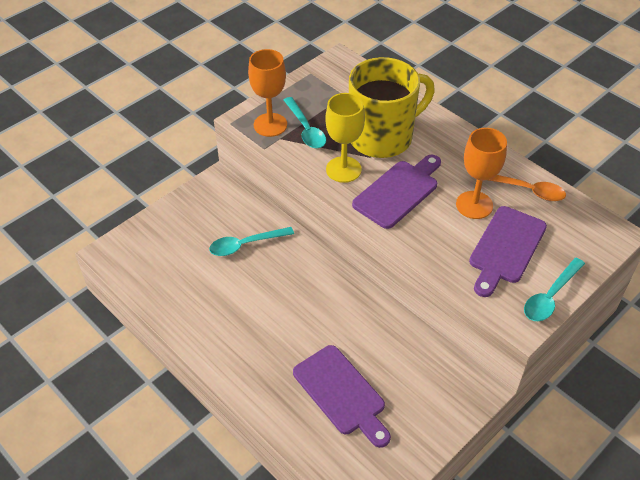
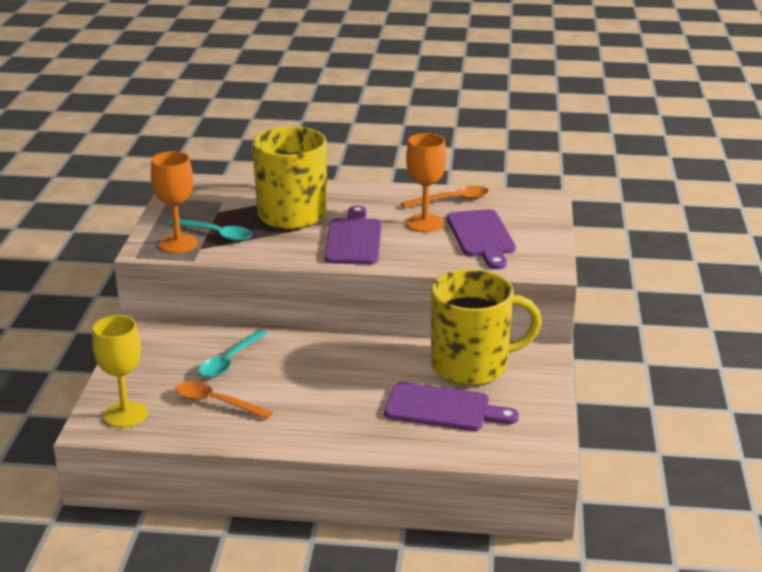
camera: 40 degrees left, 20 degrees down
(199, 280) = (216, 402): none -> orange spoon
(343, 169) = (287, 245): yellow goblet -> yellow goblet (125, 415)
(408, 363) = (472, 366): none -> yellow mug
(550, 296) = (548, 248): turquoise spoon -> none

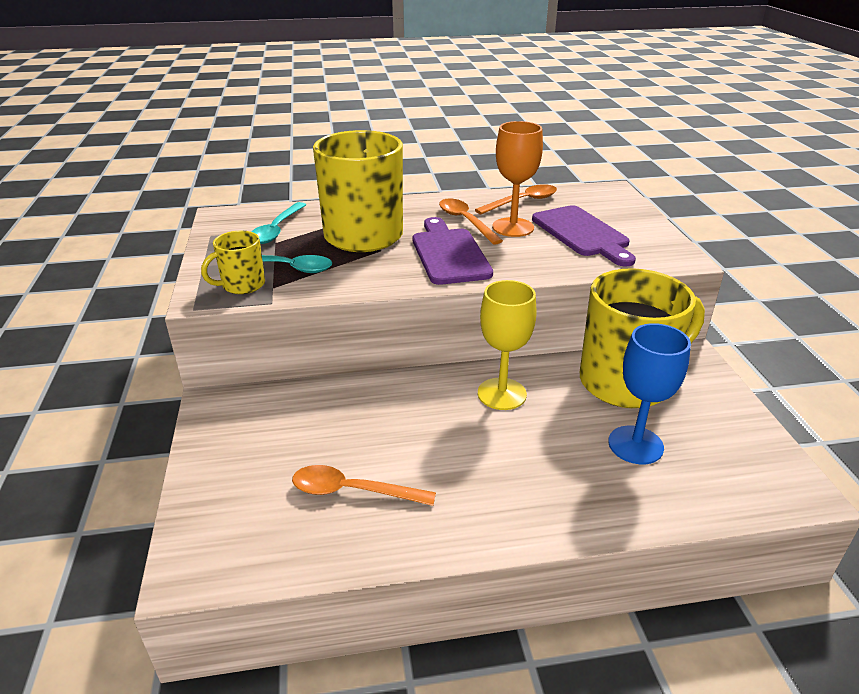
camera: 15 degrees left, 5 degrees up
(125, 415) = (232, 537): yellow goblet -> yellow goblet (501, 394)
(178, 244) = (242, 285): orange goblet -> yellow mug
(229, 361) = (343, 424): turquoise spoon -> turquoise spoon (277, 229)
(387, 213) = (466, 221): none -> orange spoon
(443, 408) = (635, 445): purple cutting board -> blue goblet

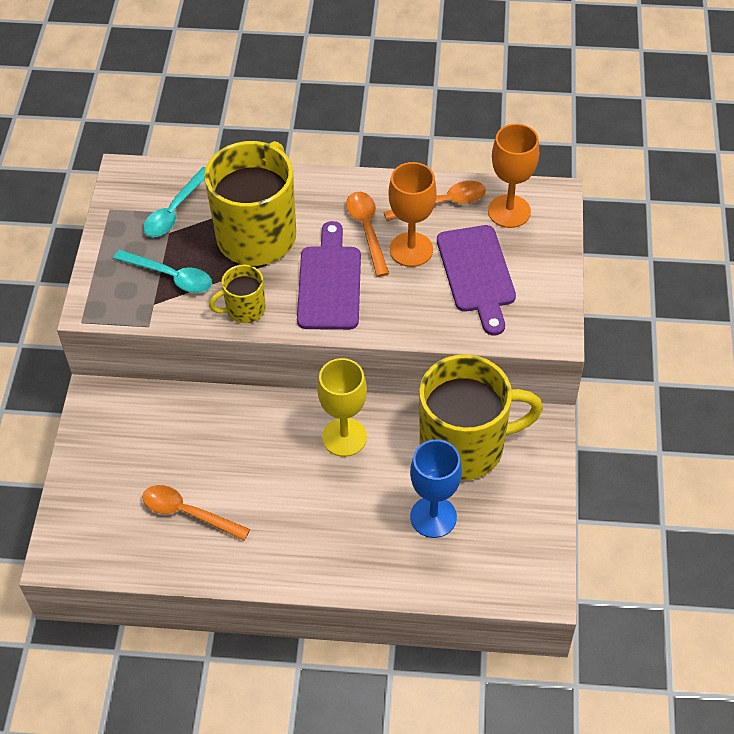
camera: 15 degrees right, 20 degrees up
(242, 285) = (127, 296): yellow mug -> yellow mug (244, 309)
(582, 200) = (509, 211): none -> orange goblet

